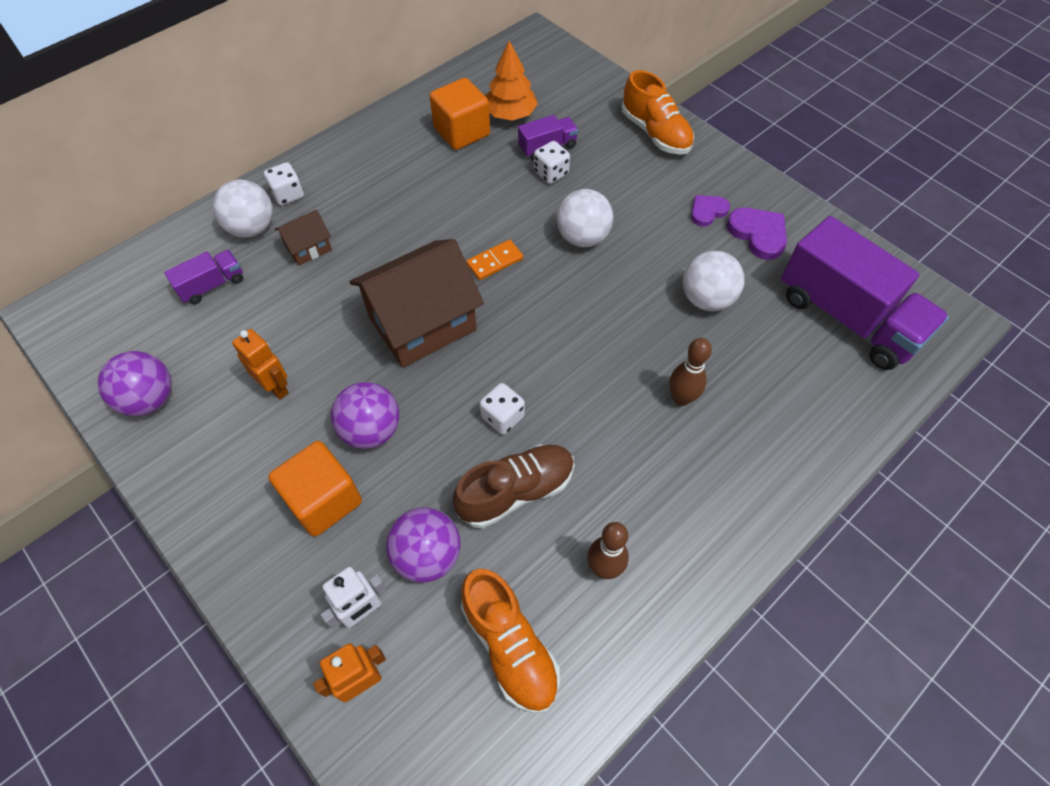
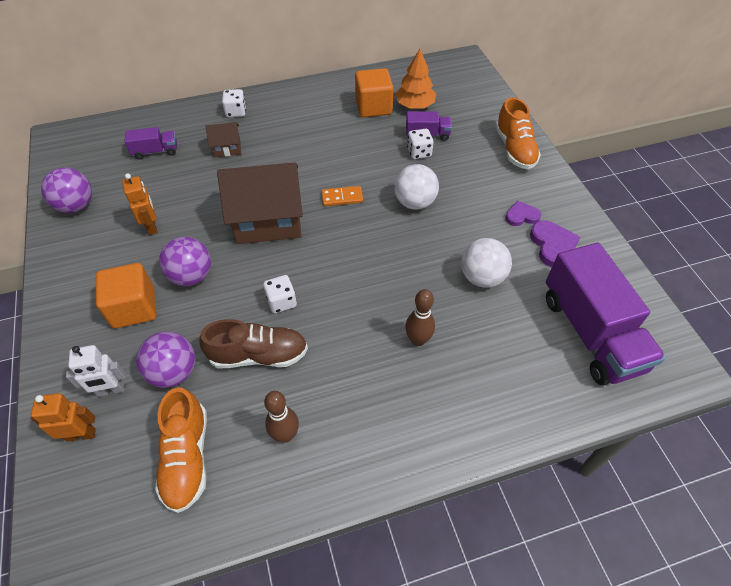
camera: 25 degrees right, 5 degrees down
(252, 228) = (201, 125): white ball -> none

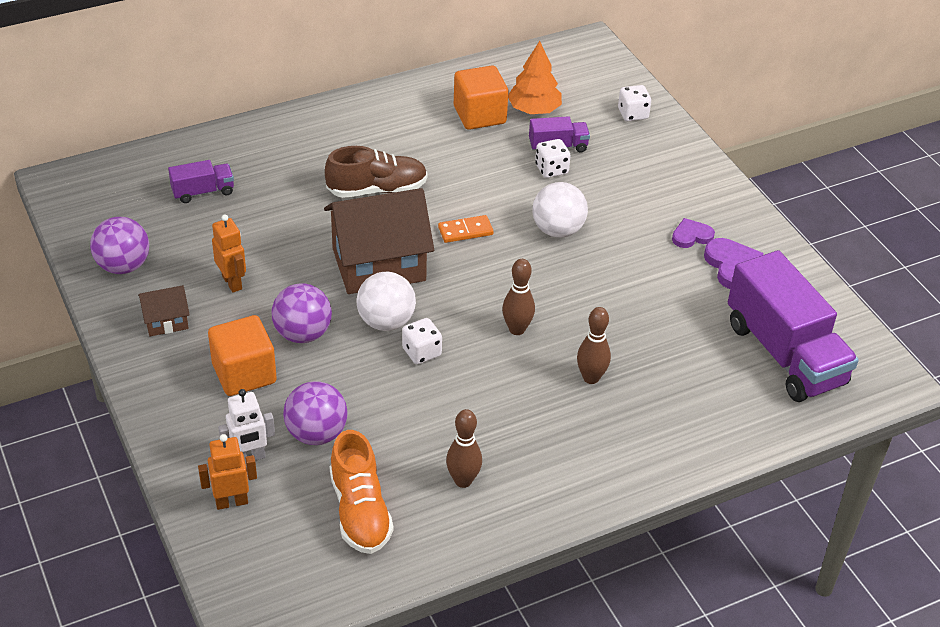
camera: 10 degrees left, 10 degrees down
(227, 148) = (298, 181): brown house -> brown house (166, 321)
(236, 112) = (295, 133): white dice -> white dice (633, 114)
(259, 355) = (410, 408): brown shoe -> brown shoe (377, 189)
(364, 287) = (517, 329): none -> brown bowling pin
(482, 277) = (653, 307): white ball -> white ball (386, 322)
(514, 149) = (672, 157): orange shoe -> none

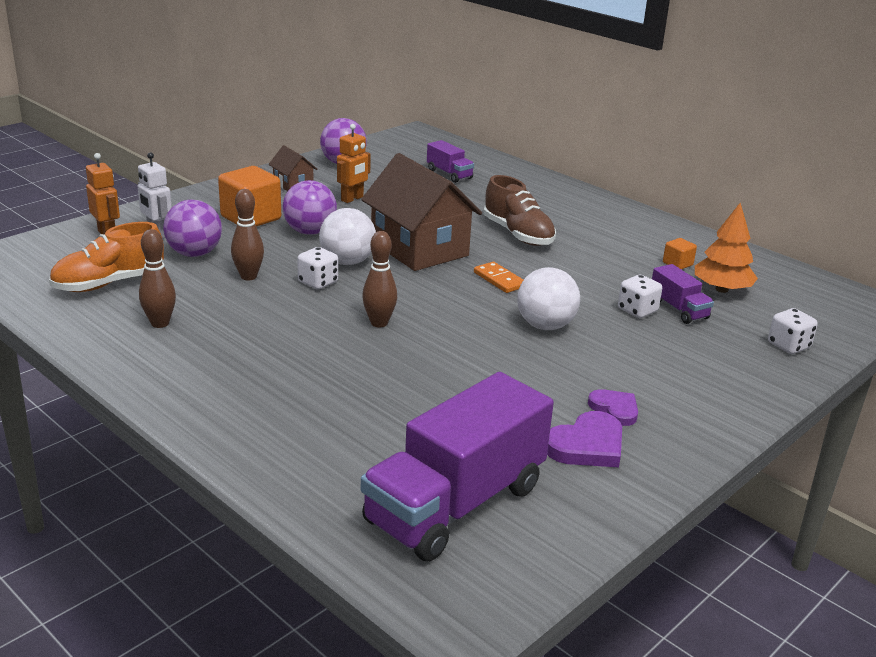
camera: 70 degrees right, 15 degrees down
(479, 115) = (677, 264): orange cube -> orange cube, size x0.48
(591, 378) = (333, 372): brown bowling pin -> brown bowling pin (248, 276)

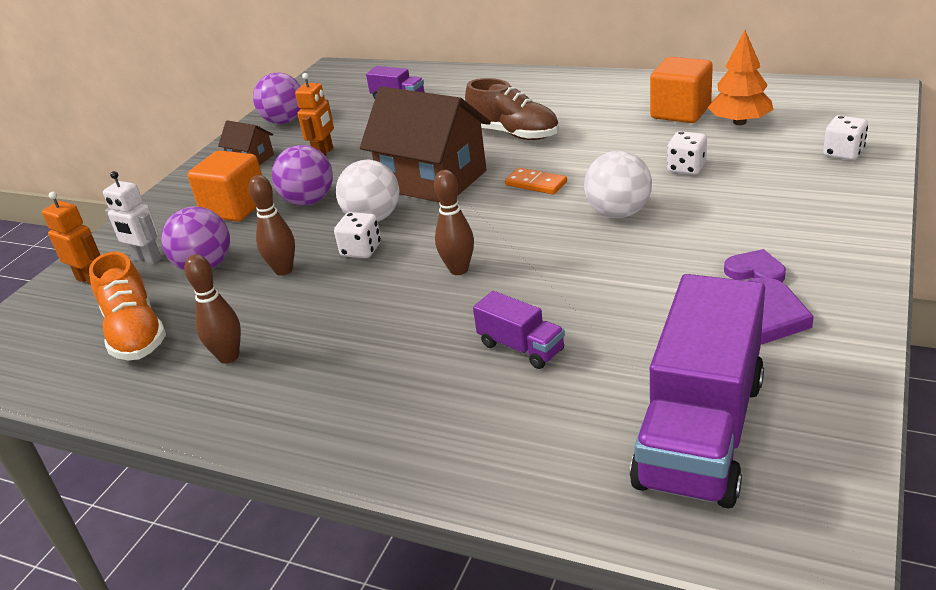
camera: 15 degrees left, 5 degrees up
(109, 283) = (135, 333): orange shoe -> orange shoe turned 60 degrees counterclockwise
(677, 264) = (680, 112): orange cube -> orange cube, size x2.08
(678, 309) = (720, 154): purple truck -> purple truck (521, 347)

